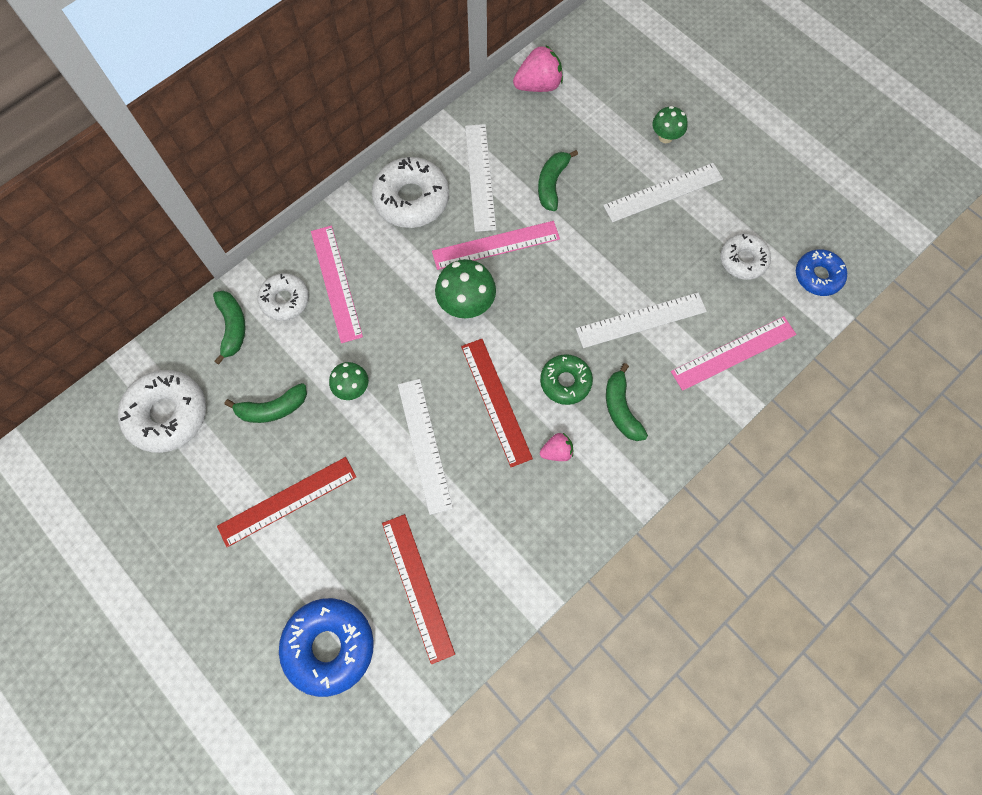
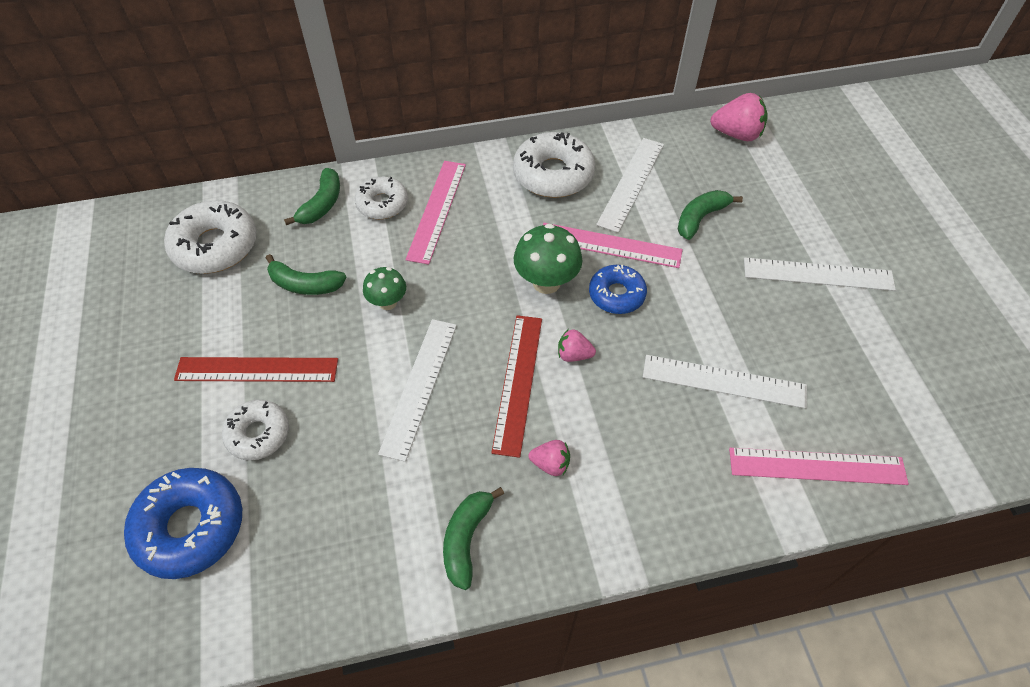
camera: 30 degrees right, 15 degrees down
(417, 587) = (316, 519): red ruler -> none
(523, 356) = (574, 355): none -> pink strawberry
(565, 382) = (603, 400): green donut -> none
(621, 409) = (649, 458): green banana -> green banana (466, 539)
(665, 137) = (848, 227): green mushroom -> none
(743, 260) = (879, 377): white donut -> white donut (258, 434)
(818, 276) = (968, 436): blue donut -> blue donut (616, 294)

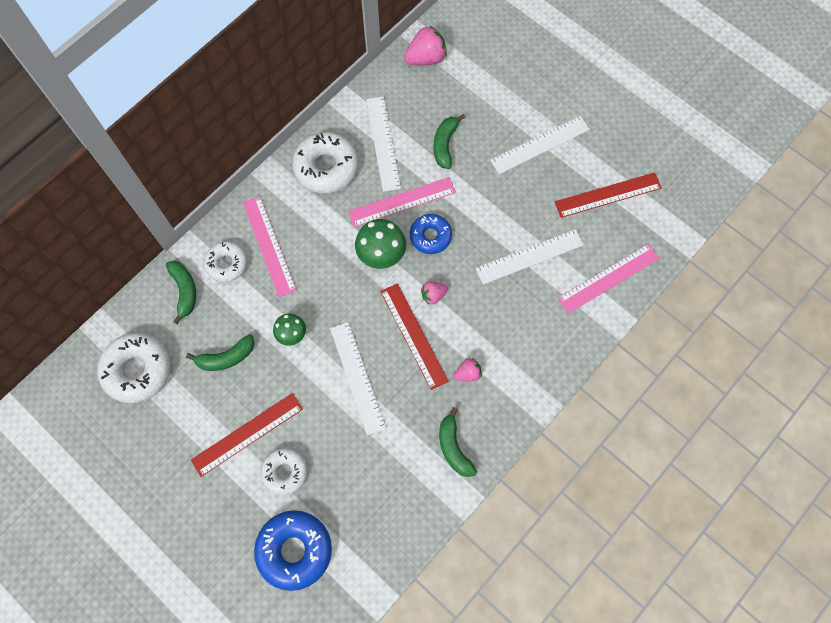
camera: 35 degrees left, 15 degrees up
(876, 371) = (608, 195): none -> red ruler

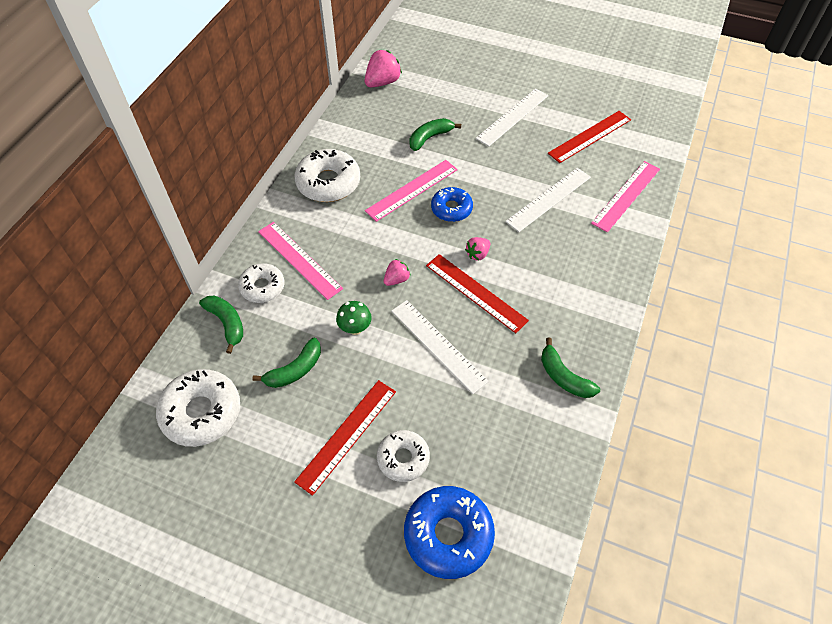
camera: 20 degrees left, 15 degrees down
(381, 255) = (413, 236): green mushroom -> none
(383, 143) = (373, 151): white ruler -> none
(445, 144) = (430, 138): green banana -> green banana turned 60 degrees clockwise
(468, 373) = (543, 308): pink strawberry -> pink strawberry (396, 279)

